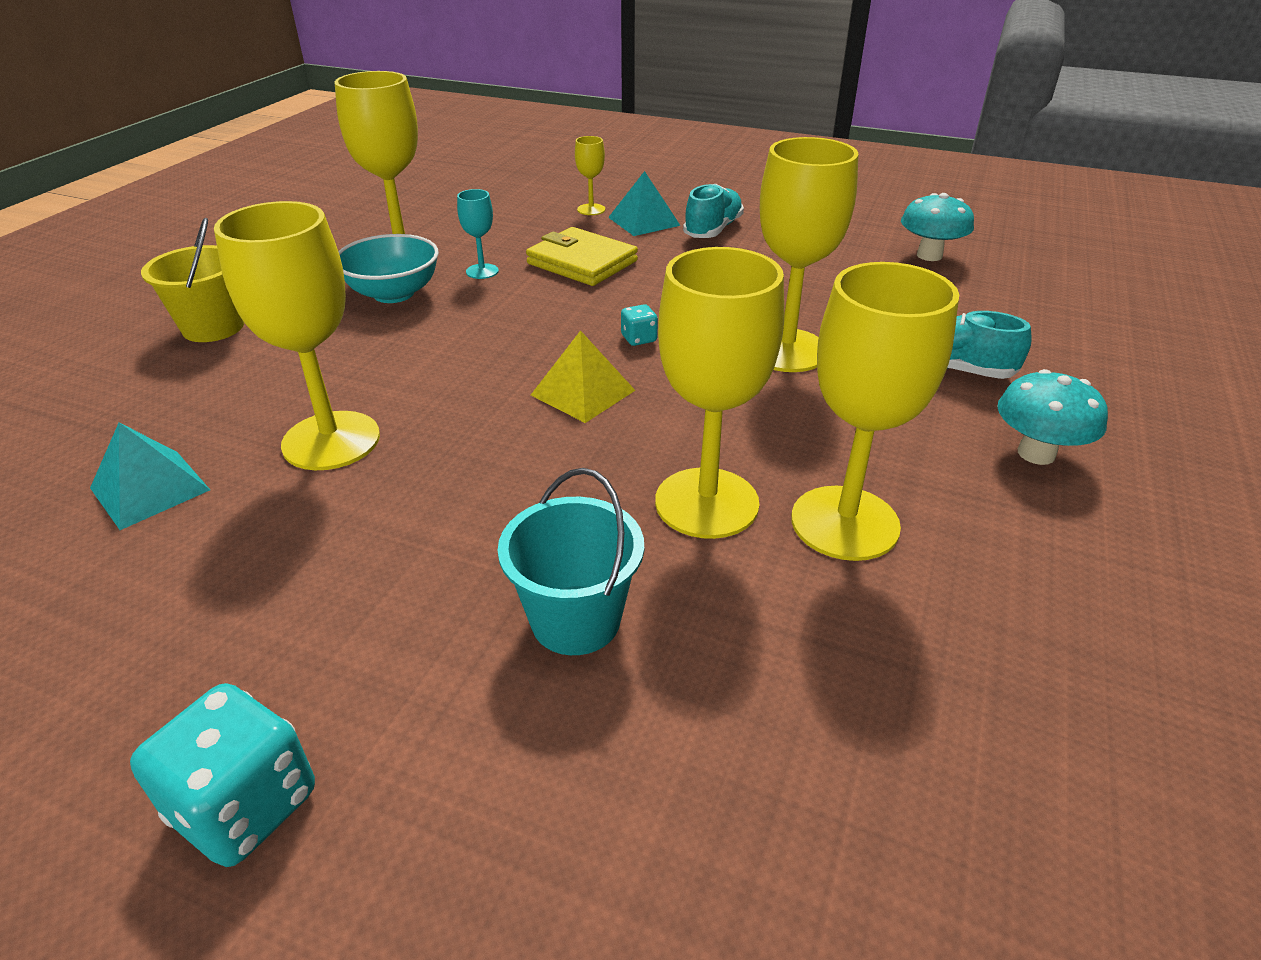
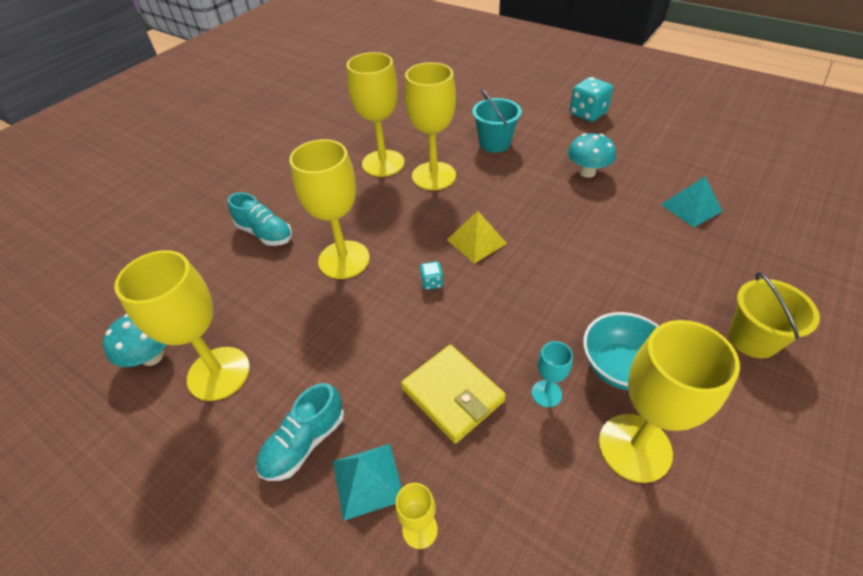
camera: 165 degrees left, 10 degrees up
(331, 441) = (612, 225): yellow goblet -> yellow goblet (219, 373)
(1036, 453) = (278, 182): turquoise mushroom -> turquoise mushroom (587, 172)

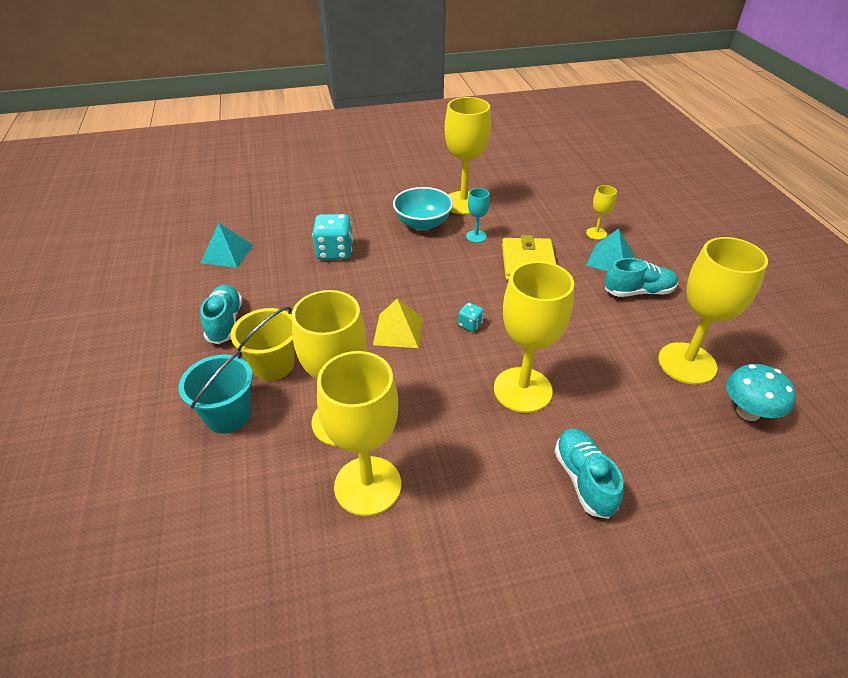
camera: 140 degrees left, 5 degrees down
(587, 114) = (91, 378): turquoise dice -> turquoise dice (335, 252)
(587, 172) = (225, 322): turquoise mushroom -> turquoise shoe
(752, 339) = (342, 196): yellow bucket -> yellow bucket (273, 365)

